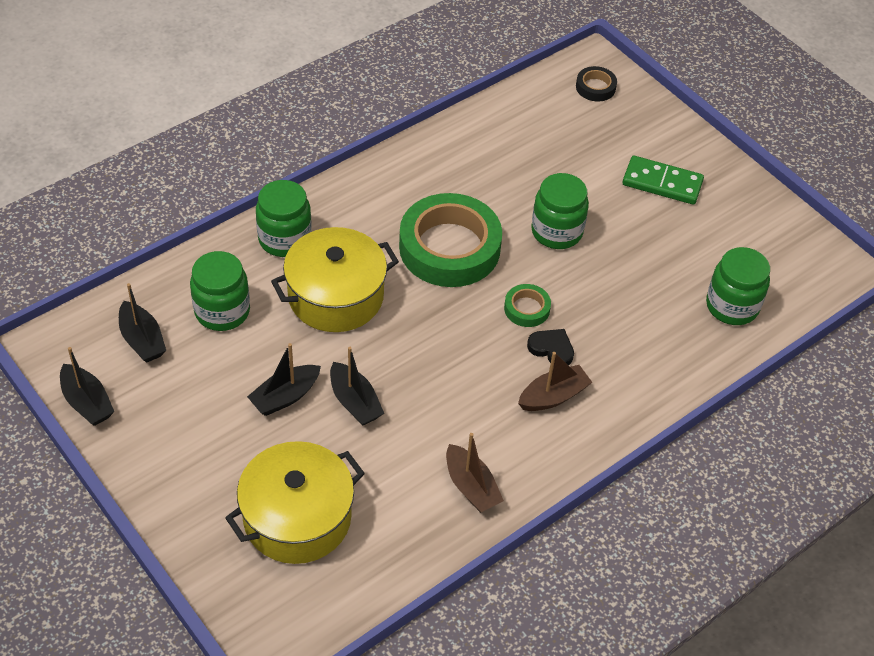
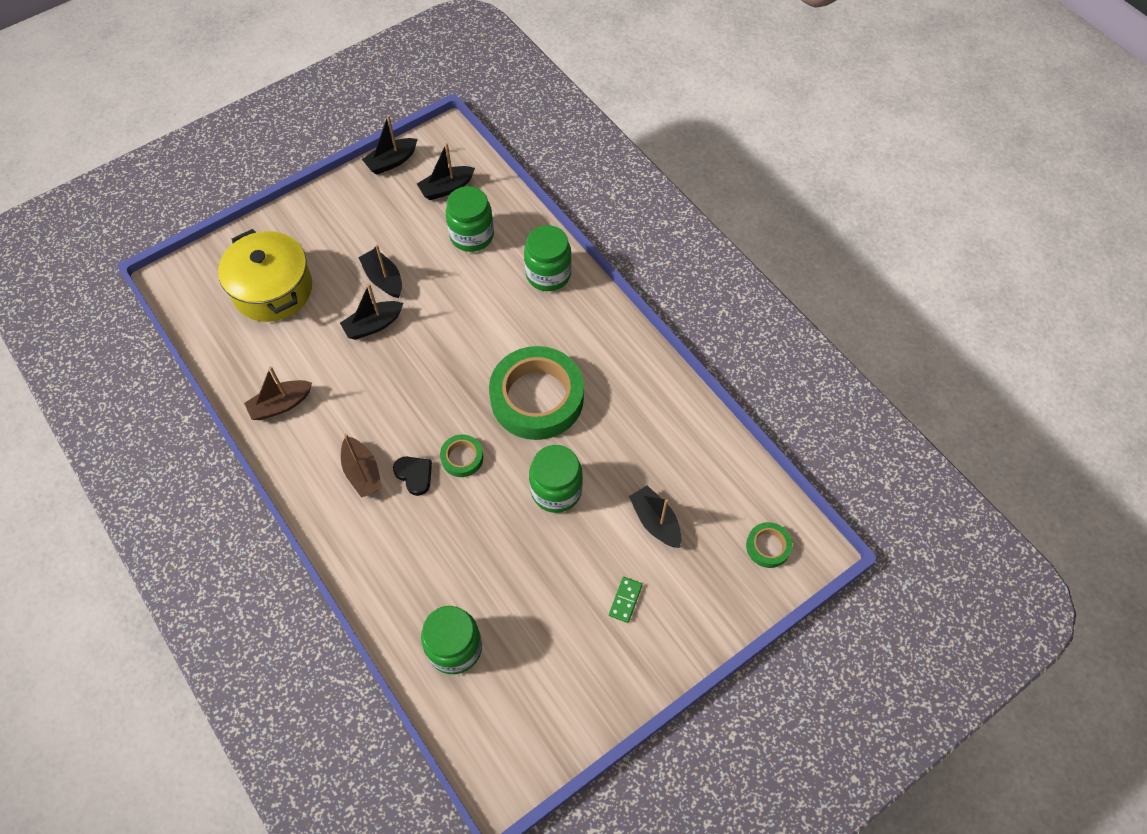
camera: 95 degrees right, 10 degrees up
(335, 296) = (484, 311): yellow pot -> none
(551, 349) = (414, 475): black heart -> black heart turned 75 degrees counterclockwise
(581, 160) = (655, 522): none -> black boat
(595, 87) = (768, 546): black tape -> green tape
(662, 183) = (625, 600): green domino -> green domino, size x0.53

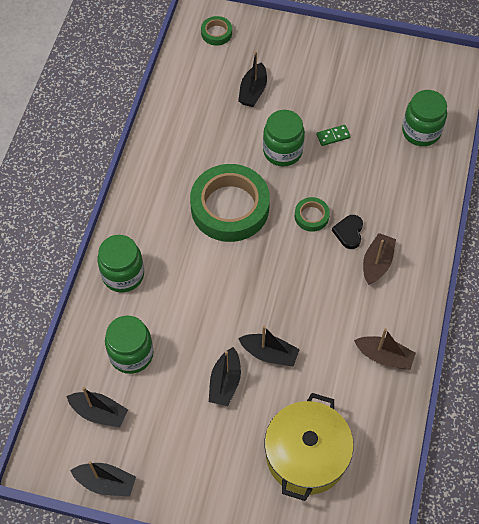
camera: 130 degrees left, 0 degrees up
(625, 600) = (313, 75): green domino -> green domino (333, 136)

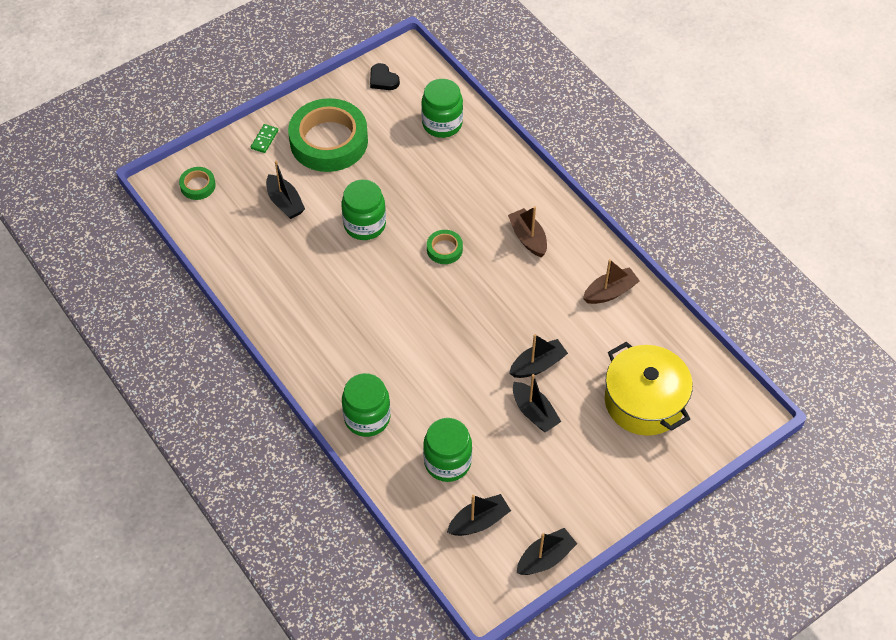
camera: 50 degrees left, 5 degrees down
(230, 207) = (380, 298): green tape -> green tape (329, 141)
(333, 136) = (386, 181): green domino -> green domino (264, 139)
(349, 232) = (484, 236): black heart -> black heart (383, 79)

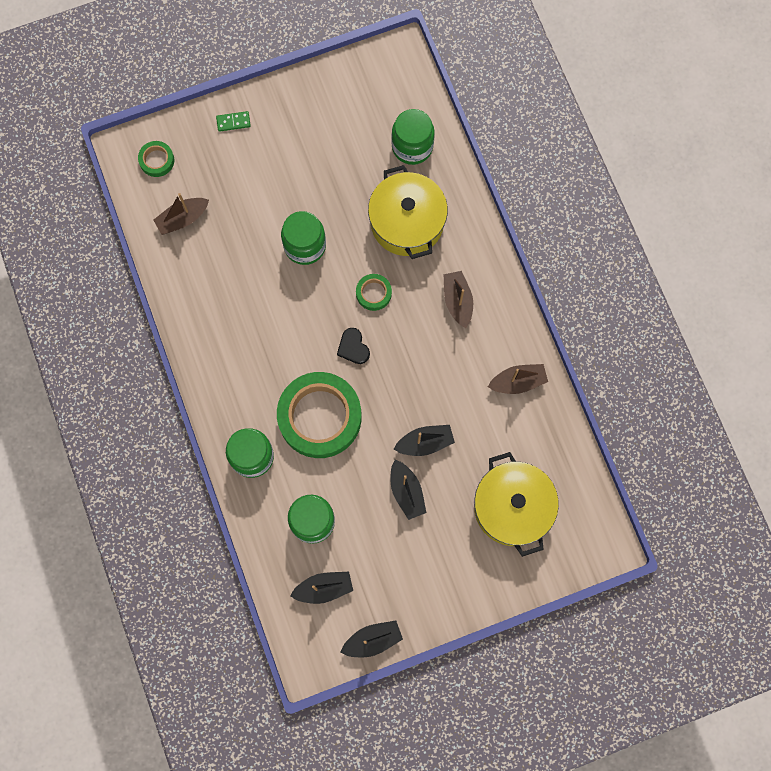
camera: 15 degrees right, 20 degrees up
(237, 228) = (183, 219): none -> brown boat
(264, 139) = (233, 122): green domino -> green domino turned 45 degrees clockwise
(285, 202) = (235, 201): black boat -> none
(329, 141) = (295, 139): green tape -> green tape (320, 417)
(383, 79) = (368, 78): black heart -> black heart (353, 347)
(457, 184) = (407, 222): none -> yellow pot

